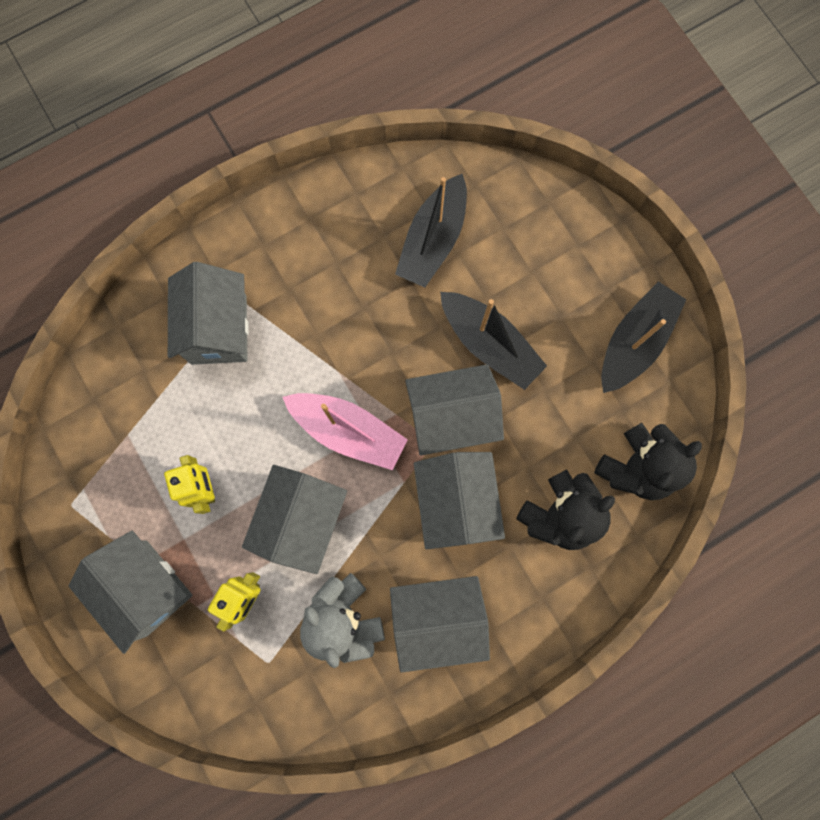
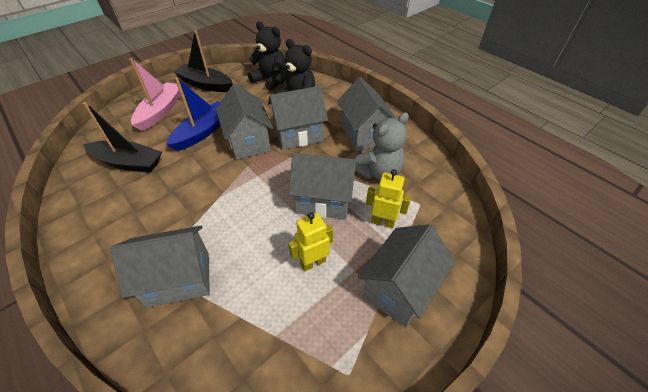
camera: 100 degrees left, 30 degrees down
(348, 431) = (260, 186): pink boat -> pink boat (160, 111)
(489, 344) = (203, 132): black boat -> blue boat

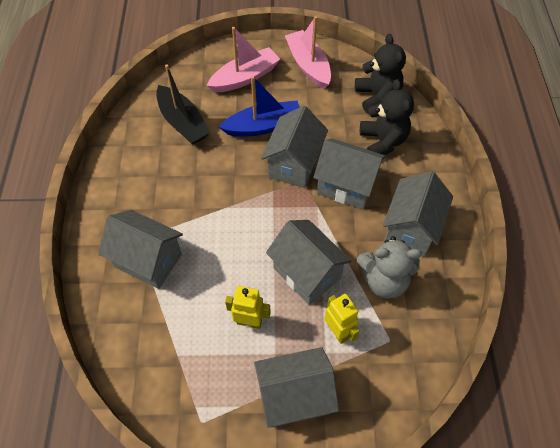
camera: 40 degrees right, 10 degrees up
(205, 84) = (308, 65): black boat -> pink boat

